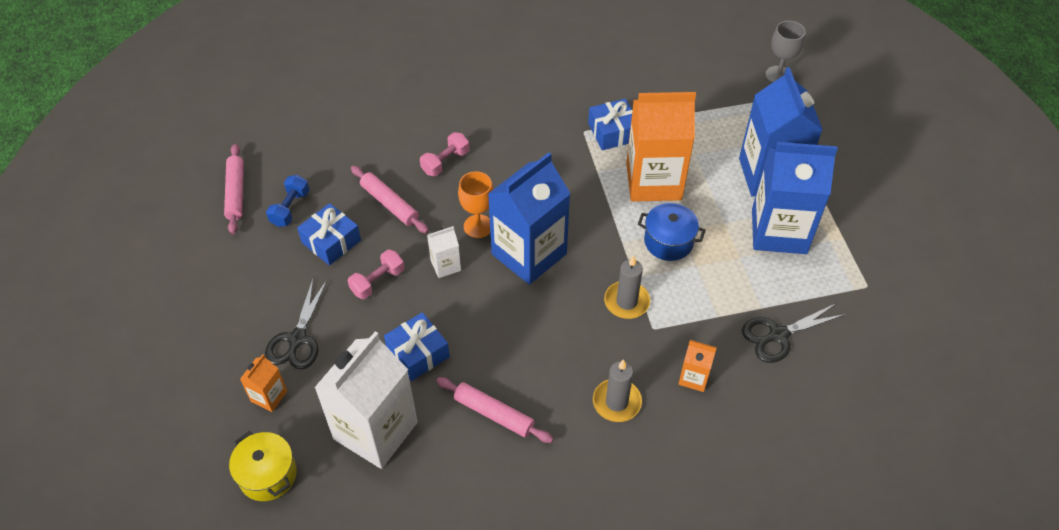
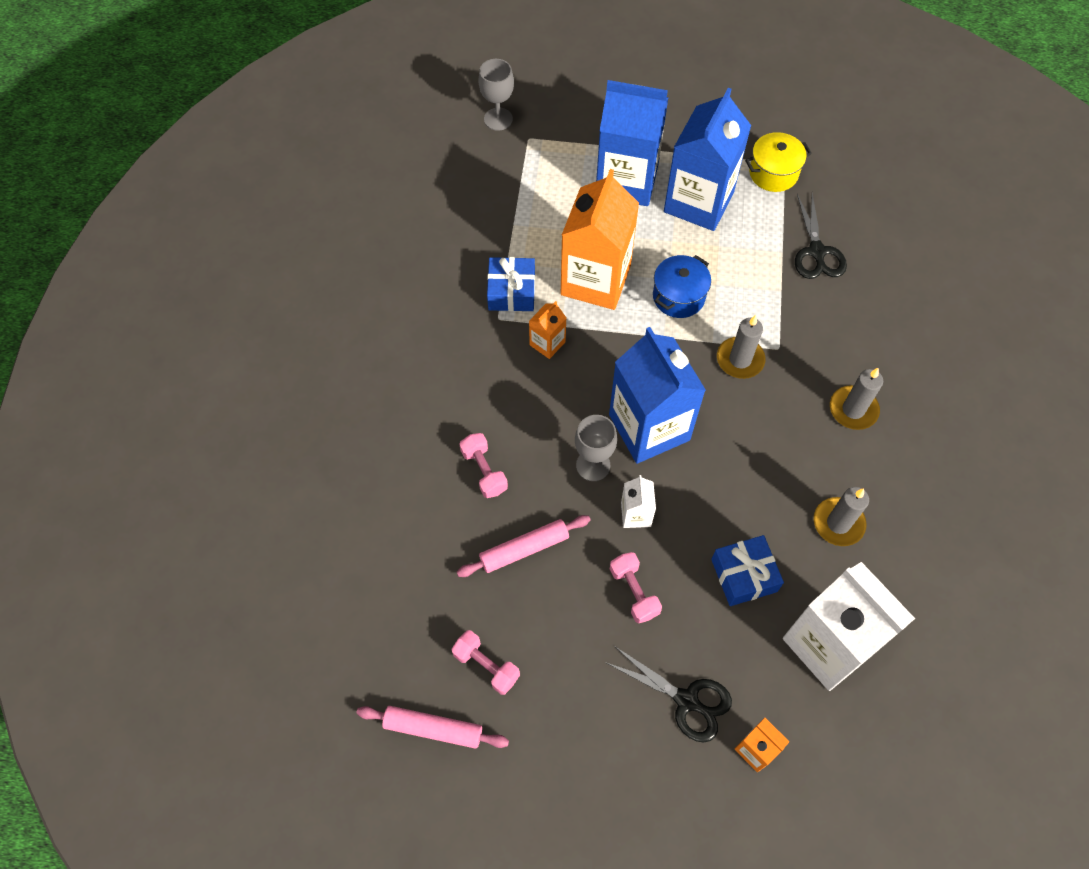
camera: 70 degrees left, 10 degrees up
(268, 475) = (856, 771): yellow pot -> yellow pot (773, 173)
(290, 208) = (486, 666): blue dumbbell -> pink dumbbell
(331, 241) = (557, 629): blue gift -> none
(478, 226) = (593, 465): orange goblet -> grey goblet
(494, 414) = (838, 523): pink rolling pin -> grey candle
(694, 377) = (843, 336): orange carton -> orange carton (547, 343)

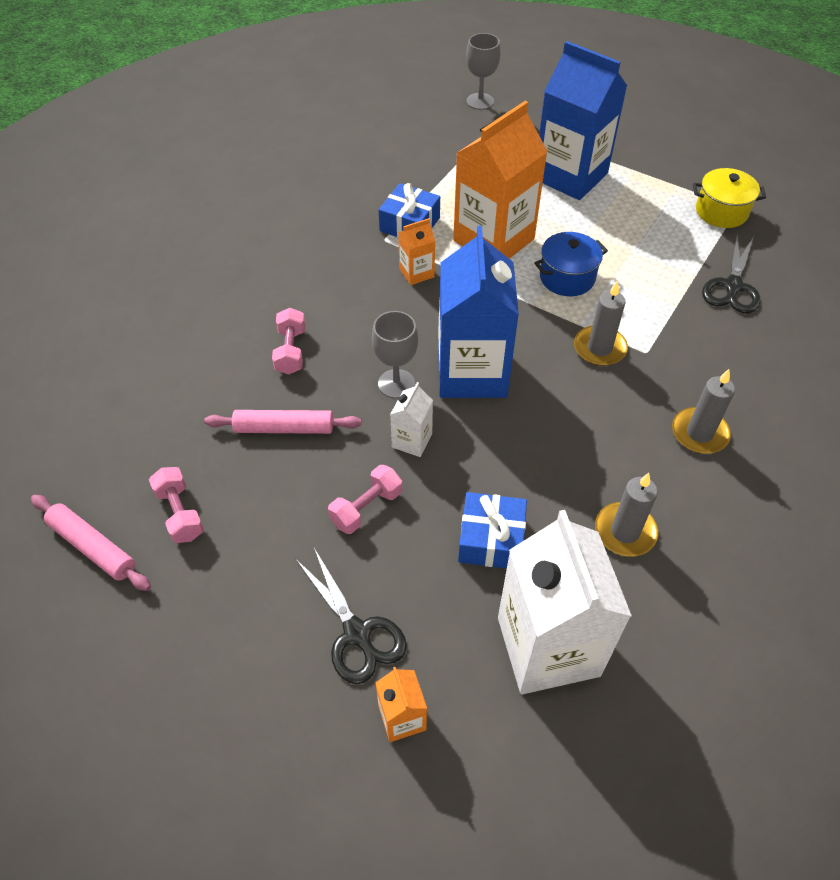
camera: 25 degrees right, 10 degrees down
(634, 592) = (366, 508): pink dumbbell -> pink dumbbell turned 45 degrees clockwise
(698, 202) = (631, 212): blue carton -> none

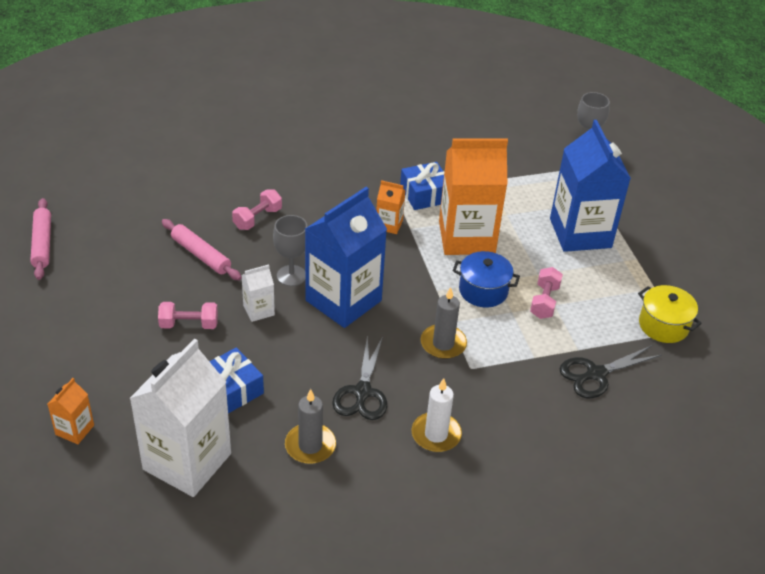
camera: 40 degrees right, 10 degrees down
(180, 513) = (98, 258): pink dumbbell -> pink dumbbell (544, 301)
(357, 634) = (105, 377): black scissors -> black scissors (362, 392)
(699, 433) = (436, 434): grey candle -> white candle

